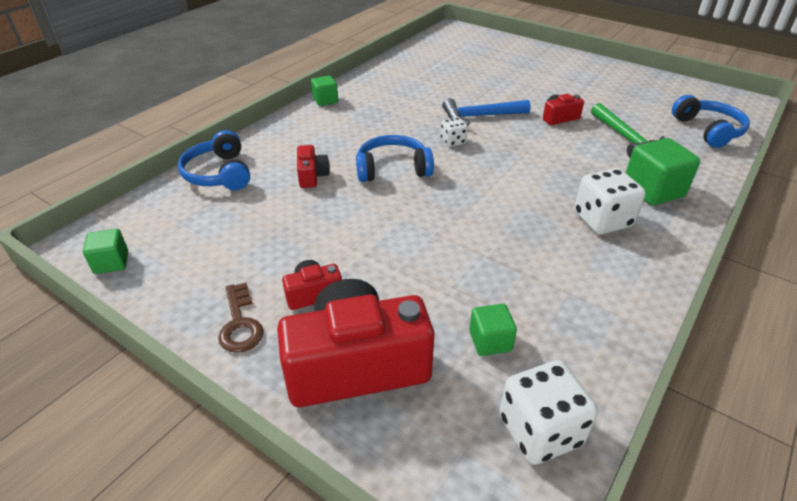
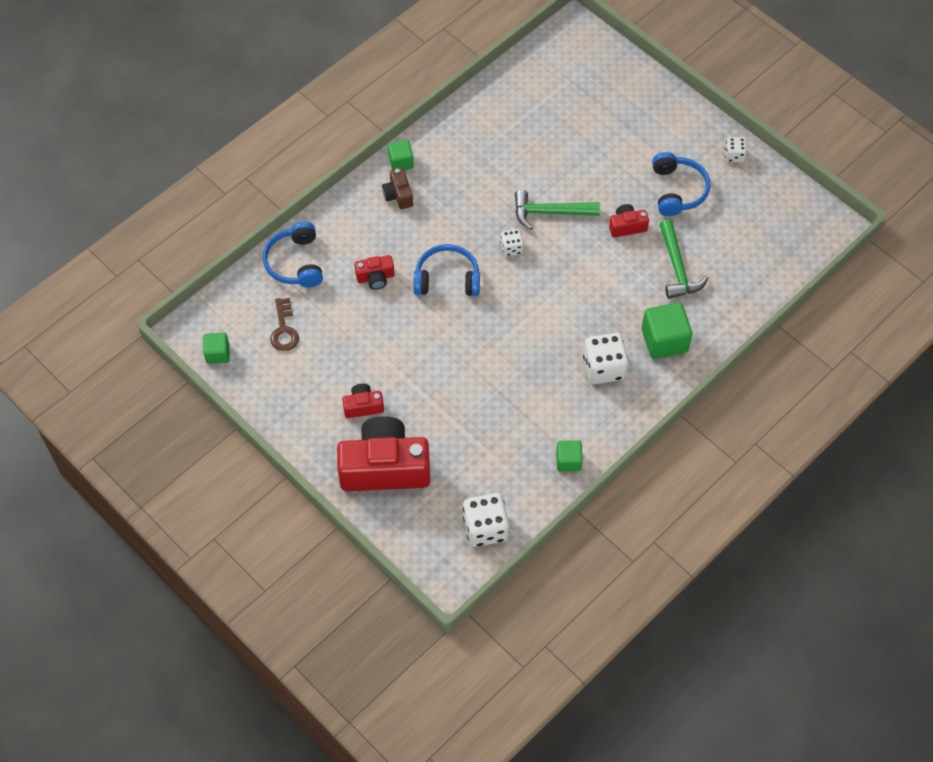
camera: 10 degrees right, 20 degrees up
(240, 323) = (311, 423): brown key -> brown key (284, 329)
(312, 176) = (375, 277): red camera -> red camera turned 75 degrees clockwise
(326, 119) = (398, 195): none -> brown camera
(480, 116) = (549, 212): blue hammer -> green hammer
(490, 341) = (476, 464): green cube -> green cube (568, 461)
(624, 73) = (734, 155): none -> white dice
(708, 130) = (763, 267): blue headphones -> blue headphones (677, 190)

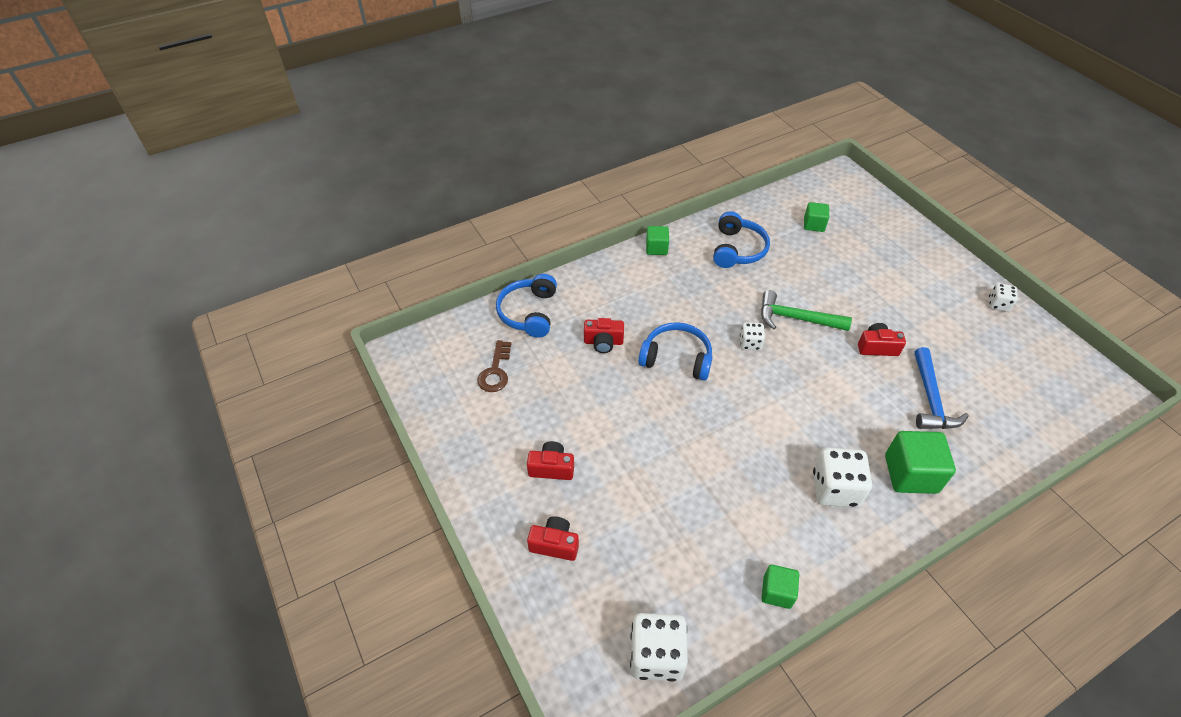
camera: 15 degrees right, 10 degrees down
(217, 354) = (421, 380): green cube -> green cube (813, 225)
(385, 467) = (554, 544): red camera -> red camera, size x0.45
(398, 195) = (646, 274): brown camera -> none
(677, 190) = (935, 324): blue headphones -> blue headphones (737, 249)
(677, 268) = (931, 399): green hammer -> blue hammer

